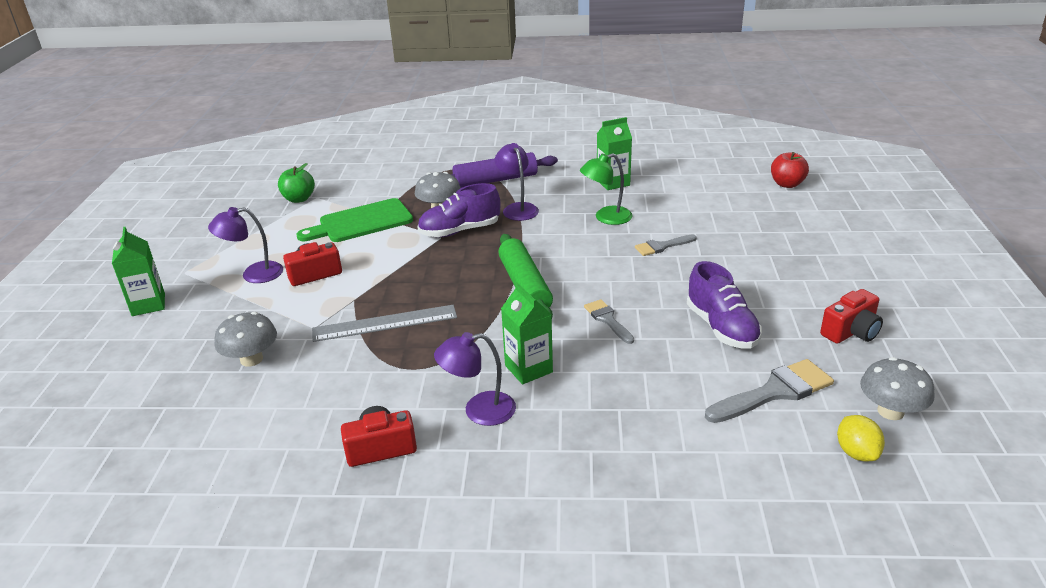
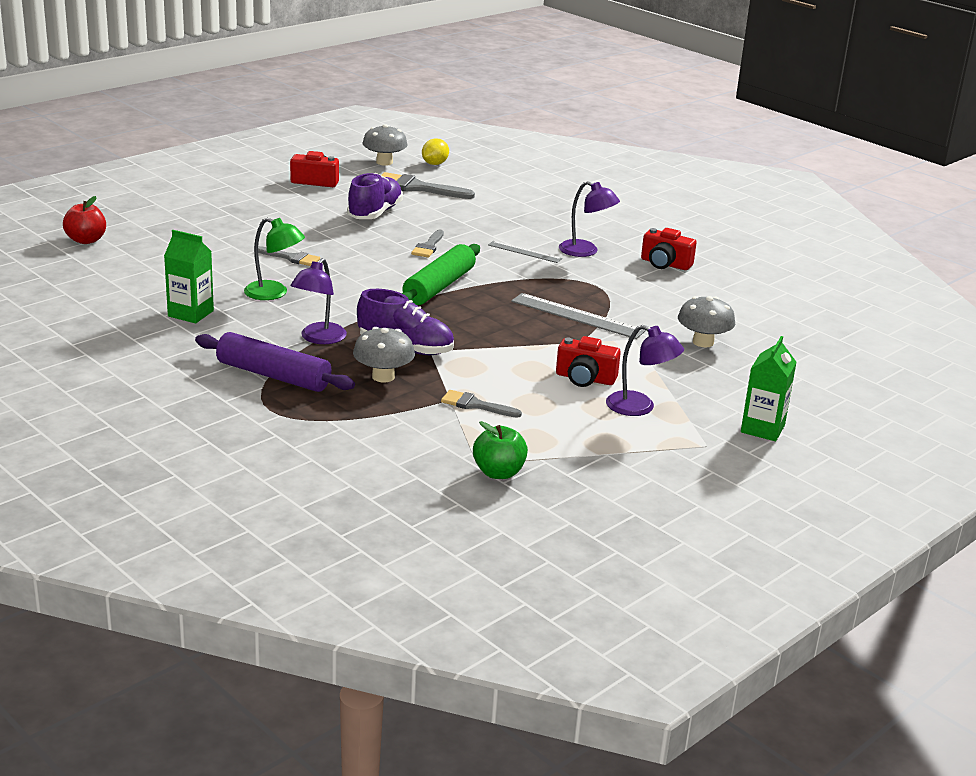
camera: 140 degrees left, 5 degrees down
(361, 222) = (475, 405): green cutting board -> grey brush
(528, 369) = (524, 252): green carton -> grey ruler

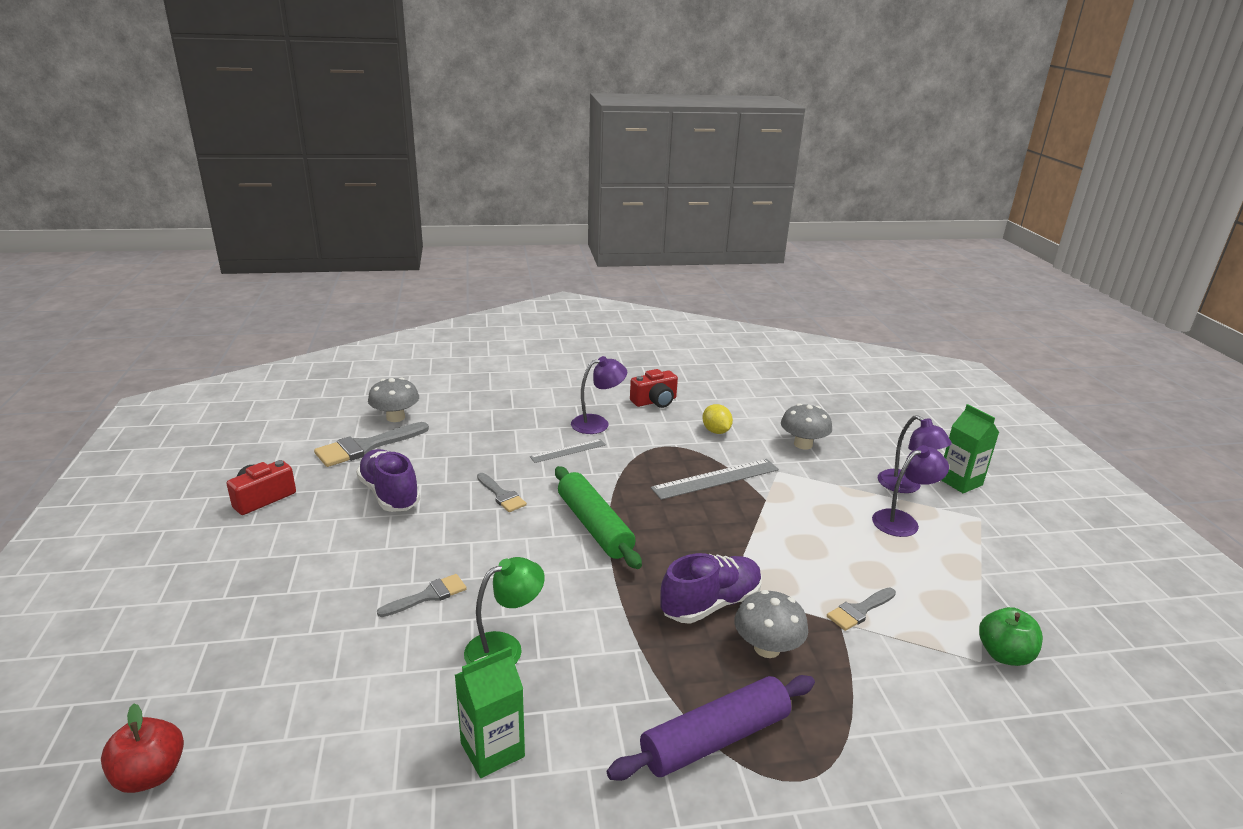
camera: 55 degrees left, 0 degrees up
(319, 338) = (646, 659): purple lamp -> purple lamp (906, 486)
(384, 162) = (282, 439): grey mushroom -> grey mushroom (395, 417)
(434, 164) = (328, 416): yellow lemon -> yellow lemon (716, 431)
(585, 379) = (836, 525): red camera -> none

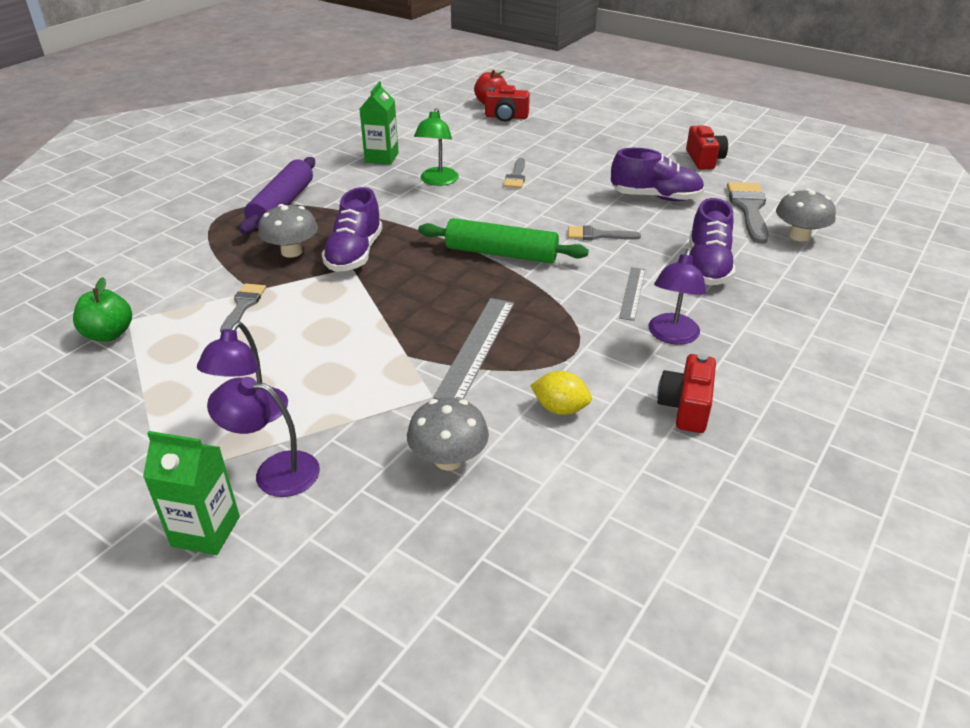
camera: 135 degrees right, 10 degrees up
(216, 714) = (506, 117): none -> red camera
(492, 436) = (707, 267): none -> purple shoe

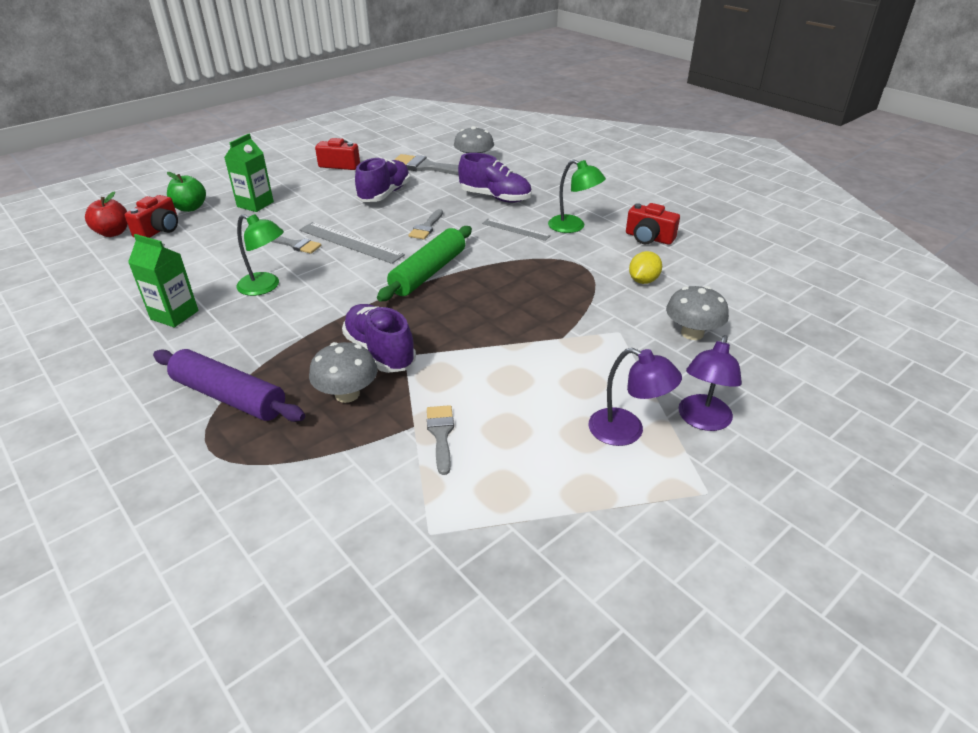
camera: 75 degrees left, 0 degrees up
(109, 334) = (453, 551): green apple -> green apple (190, 208)
(206, 531) = (771, 462): green carton -> green carton (255, 204)
(243, 306) = (441, 434): grey brush -> grey brush turned 60 degrees clockwise
(354, 254) = (380, 352): purple shoe -> purple shoe turned 150 degrees counterclockwise
(476, 347) = (561, 304): grey ruler -> grey ruler (350, 242)
(671, 336) = (573, 227): purple lamp -> green lamp

